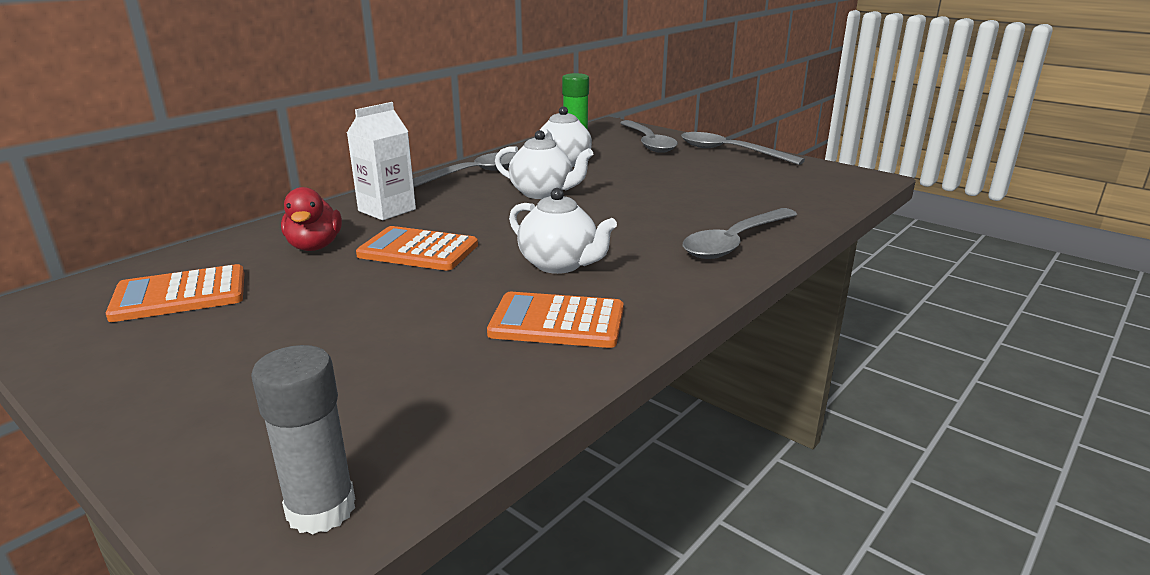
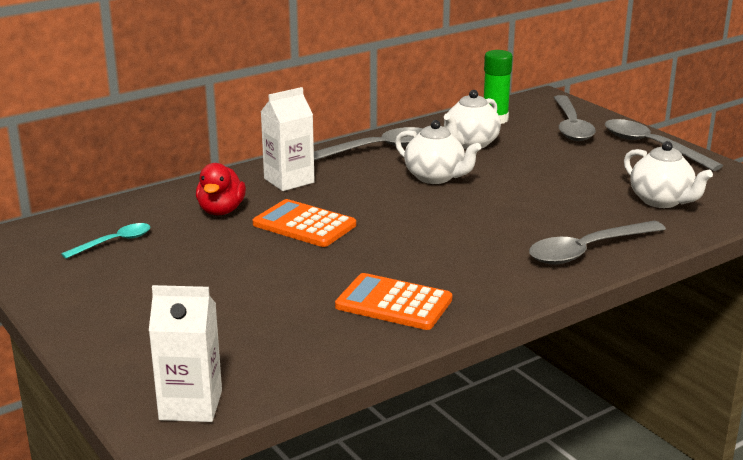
camera: 15 degrees right, 0 degrees up
(180, 295) = (114, 242): orange calculator -> turquoise spoon
(321, 509) = (191, 405): grey glue stick -> white carton
(559, 264) = (418, 253): white teapot -> white teapot (661, 201)

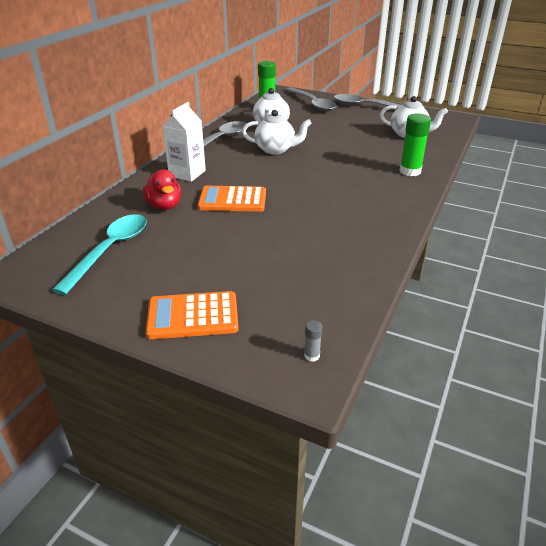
camera: 30 degrees left, 10 degrees up
(114, 242) = (110, 250): turquoise spoon -> turquoise spoon, size x1.74
(191, 405) = (312, 356): white carton -> grey glue stick
(394, 303) = (349, 235): orange calculator -> orange calculator (193, 316)
(588, 250) = (410, 171): grey spoon -> green glue stick

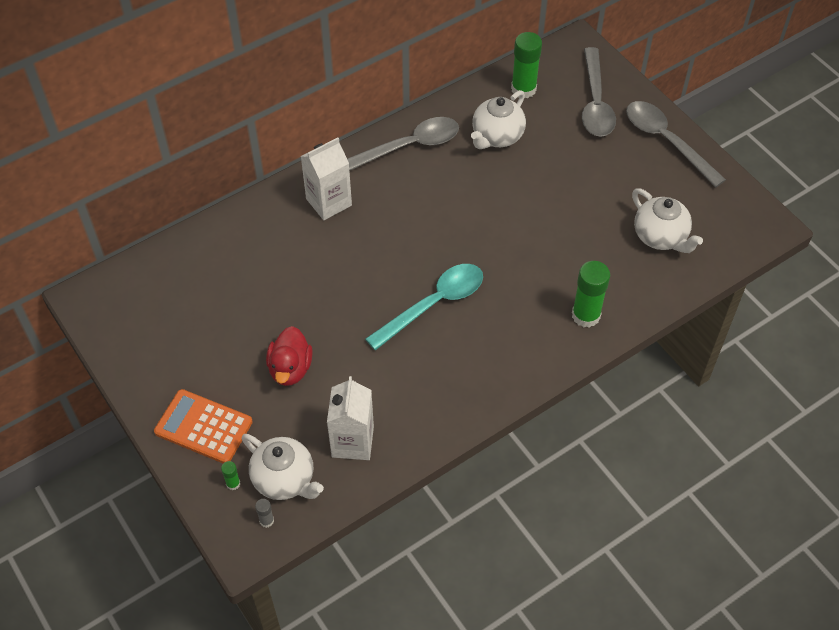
camera: 30 degrees right, 20 degrees up
(110, 250) = (182, 303): turquoise spoon -> turquoise spoon (433, 304)
(164, 205) = (271, 253): red duck -> red duck (290, 369)
(232, 200) = (344, 275): orange calculator -> none
(255, 343) = (233, 483): none -> green glue stick
(275, 149) = (461, 196): white teapot -> white teapot (284, 479)
(331, 278) = (352, 442): none -> white carton

